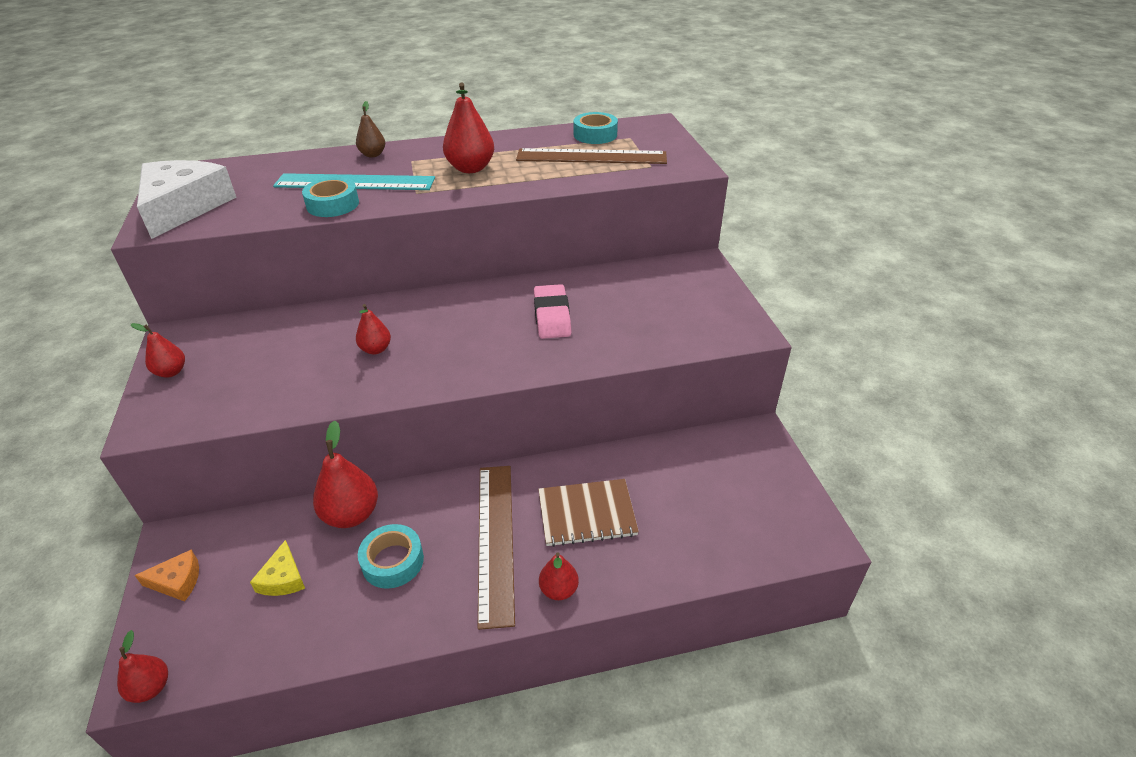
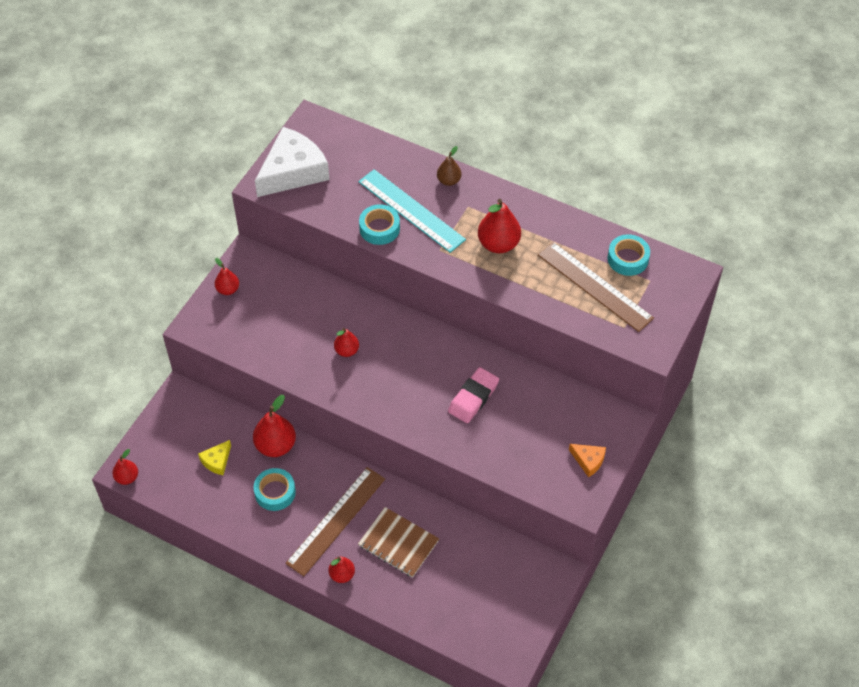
camera: 40 degrees right, 15 degrees up
(177, 581) = (168, 424): orange cheese -> orange cheese (588, 460)

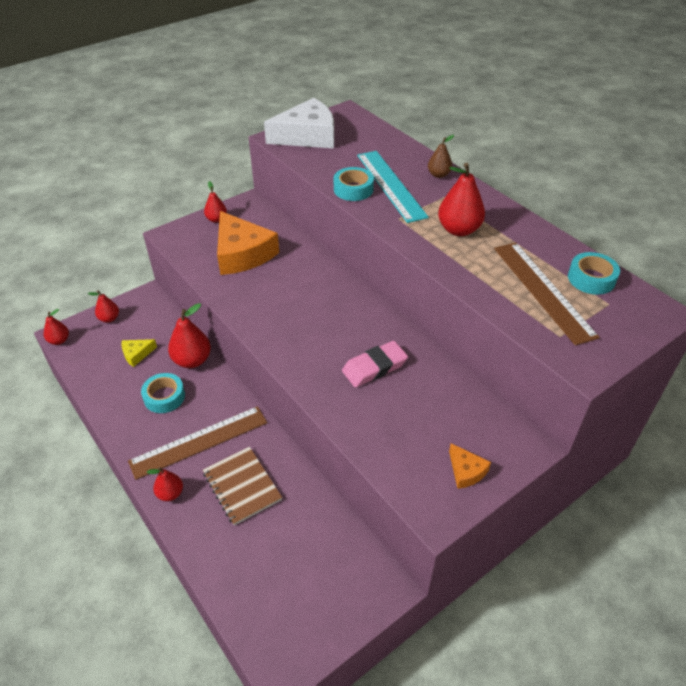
camera: 25 degrees right, 10 degrees down
(282, 322) = (242, 253): none -> orange cheese
(347, 351) = (281, 291): red pear -> red pear (109, 318)

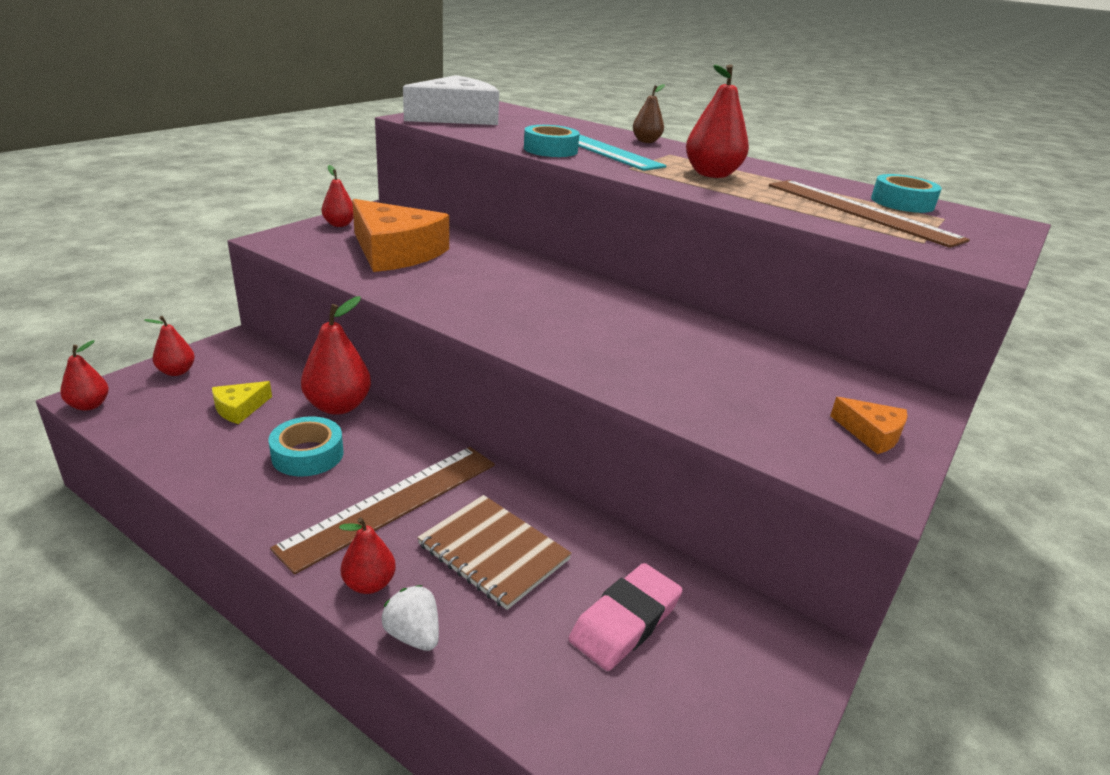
camera: 20 degrees left, 15 degrees down
(182, 529) = (413, 635): none -> white strawberry
(374, 367) = (659, 343): pink eraser -> pink eraser (625, 621)

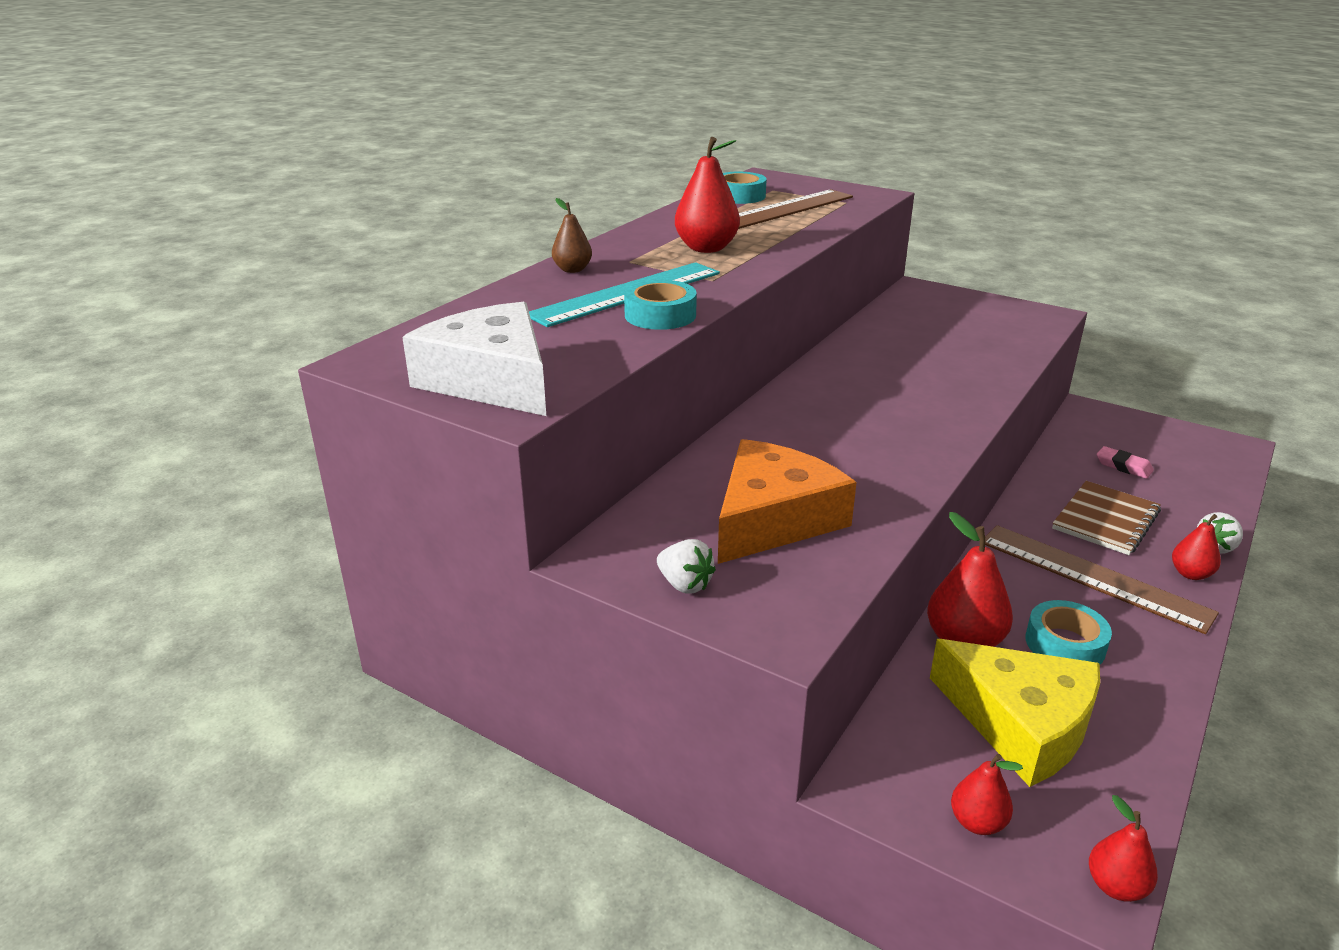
camera: 90 degrees left, 0 degrees up
(239, 408) = (1021, 723): yellow cheese -> yellow cheese, size x2.20
(339, 224) = (685, 584): red pear -> white strawberry
(625, 621) = (1123, 466): pink eraser -> pink eraser, size x0.63
(871, 433) = (984, 308): orange cheese -> none

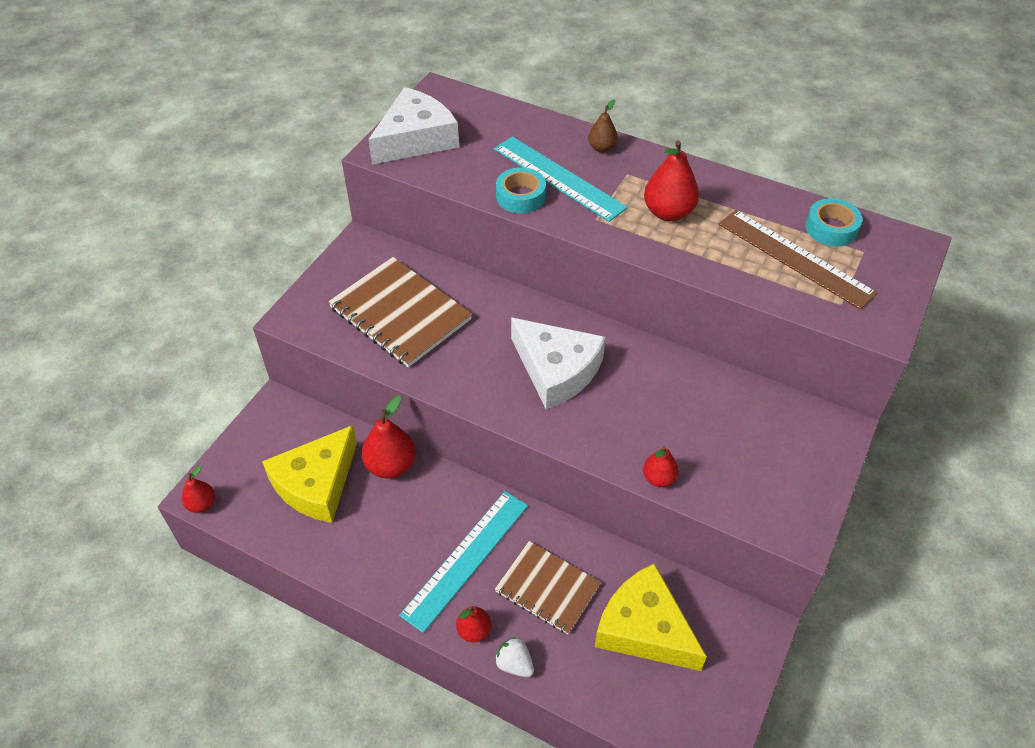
camera: 85 degrees right, 20 degrees up
(685, 584) = (336, 278): white strawberry -> none
(773, 519) = (400, 313): orange cheese -> brown notebook
(870, 408) = (556, 370): none -> white cheese
(977, 822) = (247, 451): red pear -> red pear (658, 478)
(1065, 644) = (388, 523): turquoise tape -> none
(1092, 577) = (466, 558): brown ruler -> turquoise ruler
(1123, 466) = (644, 628): pink eraser -> yellow cheese

